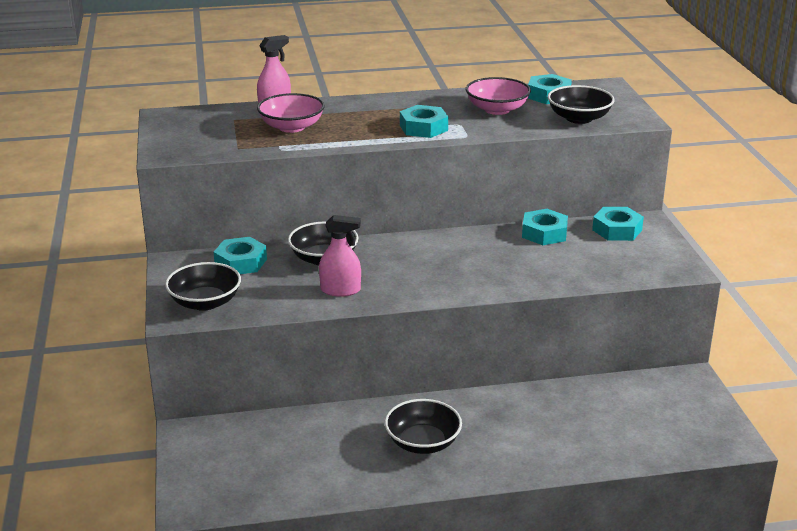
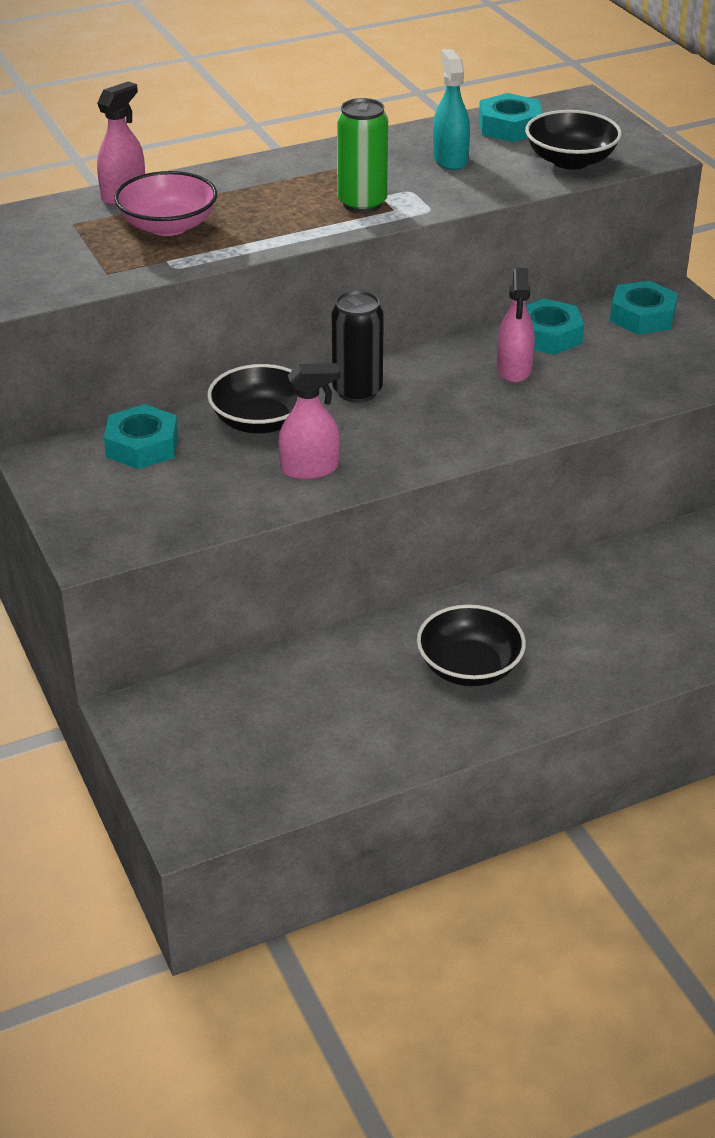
camera: 15 degrees left, 10 degrees up
(205, 302) = (123, 519): black bowl -> none
(396, 249) = (357, 391): none -> black can
(423, 128) = (362, 203): turquoise nut -> green can
(497, 109) = (450, 159): pink bowl -> turquoise spray bottle
(509, 250) = (514, 369): none -> pink spray bottle

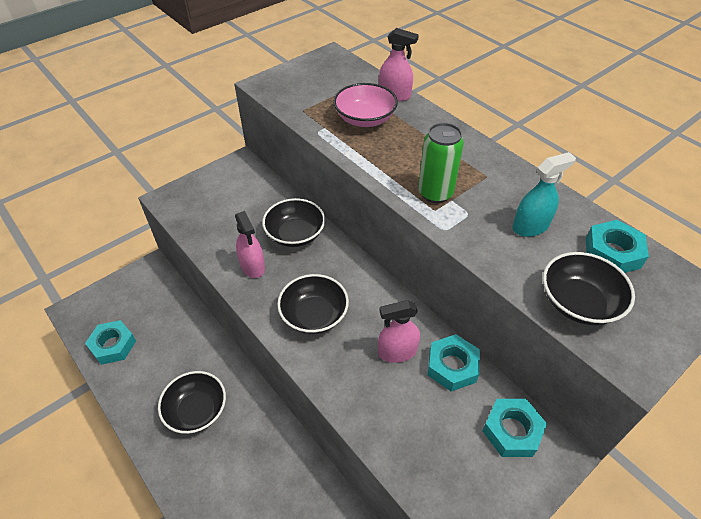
camera: 75 degrees right, 10 degrees up
(142, 446) = (260, 194): turquoise nut -> turquoise nut (113, 345)
(357, 391) = (340, 271): black can -> none
(429, 424) = (314, 315): none -> black bowl

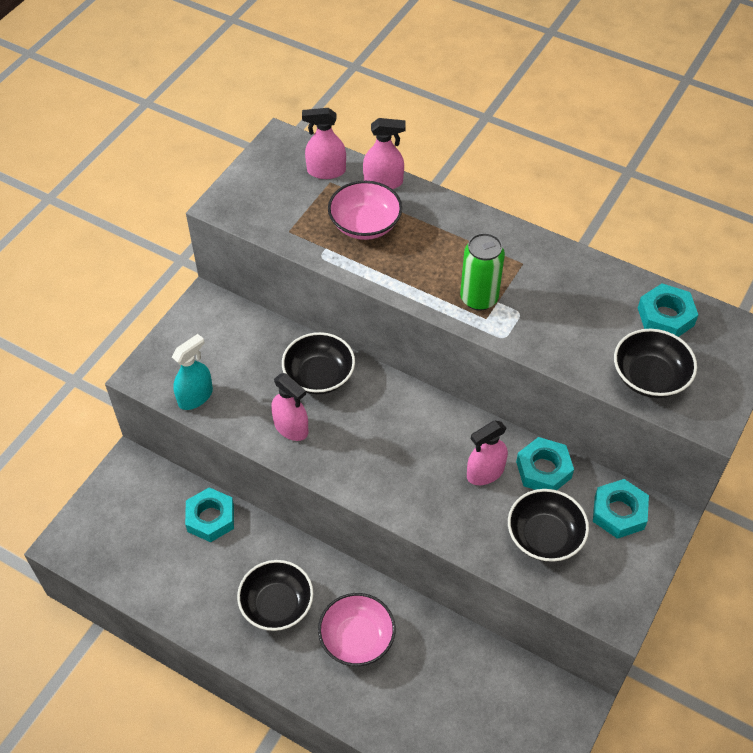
camera: 20 degrees left, 5 degrees up
(113, 345) = (139, 568): turquoise nut -> turquoise nut (210, 518)
(245, 463) = (357, 638): none -> pink bowl
(314, 315) = (385, 461): black bowl -> black bowl (544, 536)
(353, 79) = (326, 171): none -> pink spray bottle
(530, 226) = (583, 310): turquoise spray bottle -> turquoise spray bottle (195, 396)

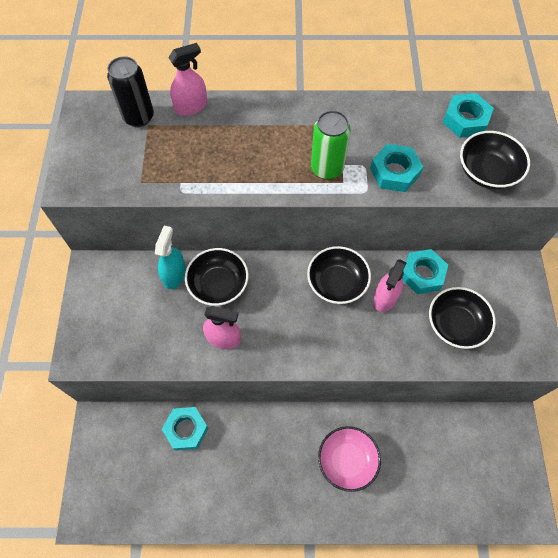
camera: 30 degrees left, 10 degrees up
(195, 396) = (131, 352): turquoise spray bottle -> turquoise spray bottle (174, 275)
(277, 605) = (276, 469): black bowl -> black bowl (337, 283)
(326, 171) = (139, 117): pink spray bottle -> black can
(365, 224) = (199, 148): pink bowl -> none
(619, 512) = (490, 279): turquoise nut -> turquoise nut (394, 172)

